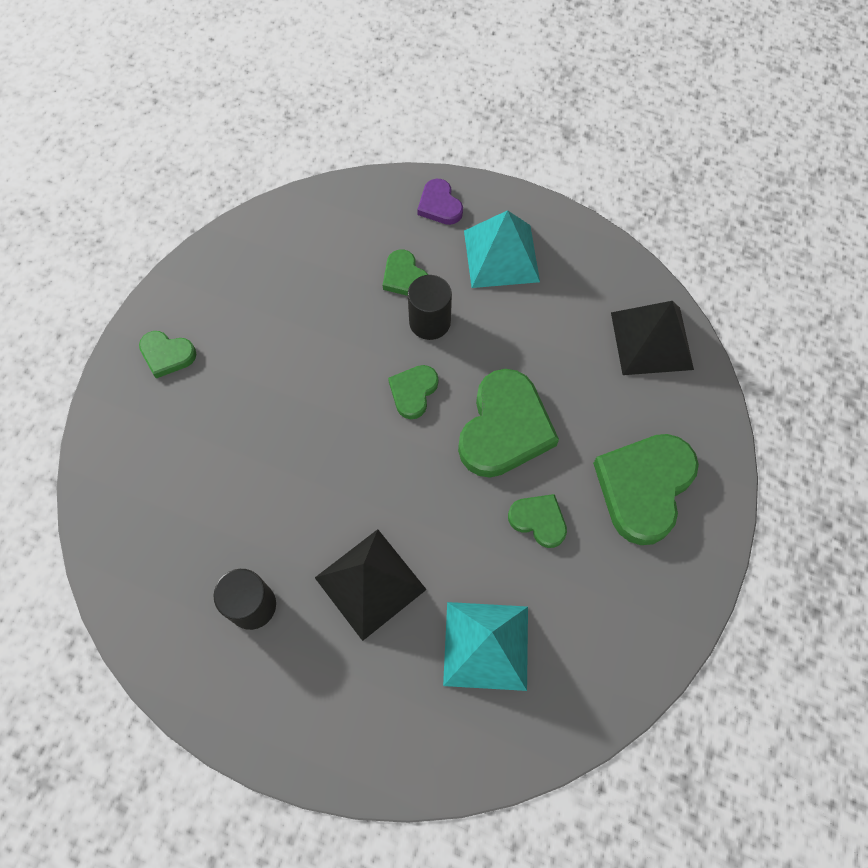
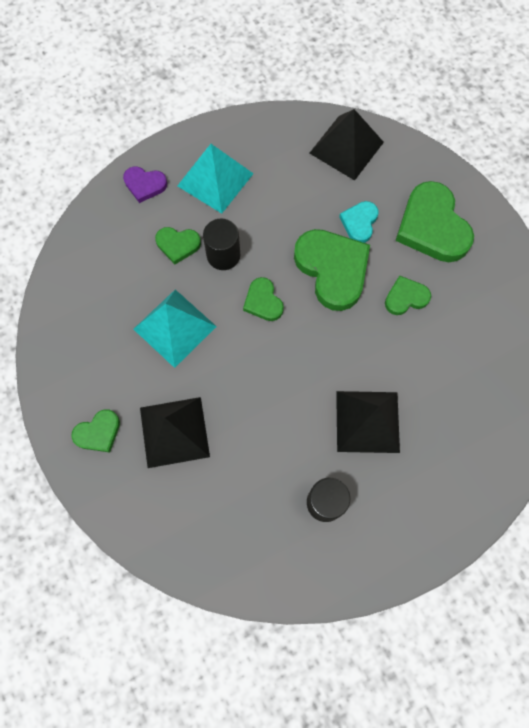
camera: 50 degrees left, 5 degrees up
(217, 416) = (174, 431): none -> black pyramid
(486, 645) = (457, 385): turquoise pyramid -> turquoise pyramid (174, 327)
(580, 415) = (359, 223): none -> turquoise heart

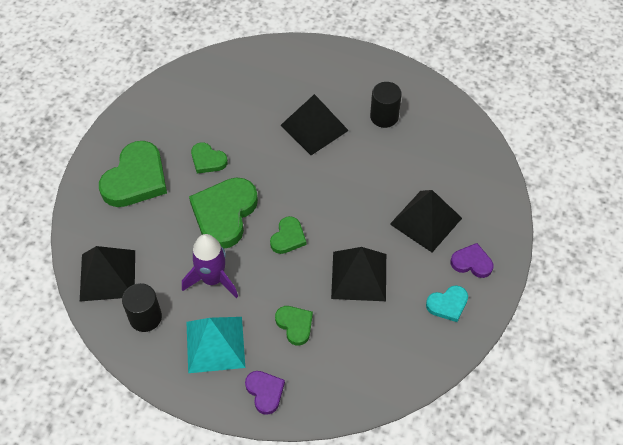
camera: 130 degrees left, 15 degrees down
(98, 432) = (472, 262): green heart -> purple heart
(174, 327) = (359, 276): turquoise pyramid -> black pyramid
(223, 255) = (275, 288): black cylinder -> black cylinder (145, 317)
(275, 216) = (212, 279): none -> purple rocket
(359, 223) = (170, 223): turquoise heart -> turquoise heart (448, 304)

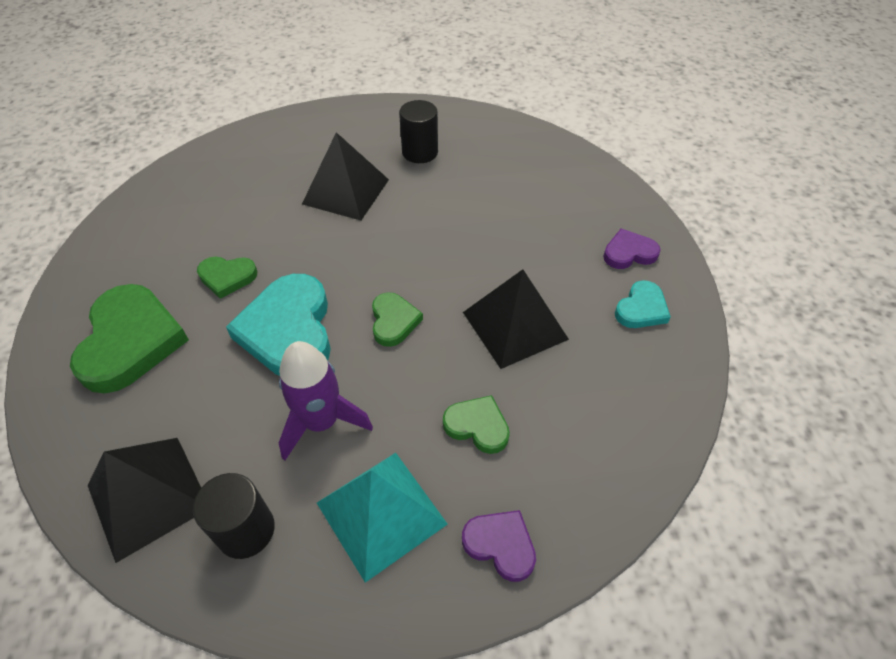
camera: 30 degrees left, 5 degrees down
(224, 214) = (289, 330): green heart -> turquoise heart
(425, 221) = (544, 233): black pyramid -> none

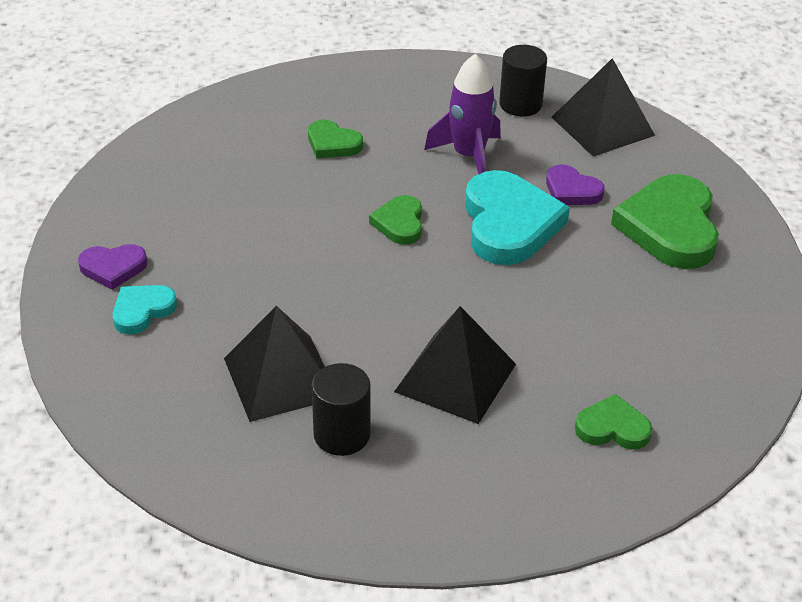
camera: 175 degrees left, 10 degrees down
(227, 277) = (589, 280): green heart -> green heart (612, 428)
(381, 513) = (418, 105): turquoise pyramid -> none
(500, 545) = (332, 85): purple heart -> purple heart (571, 190)
(515, 325) = (274, 210): black pyramid -> black pyramid (281, 377)
(641, 309) = (135, 213): turquoise heart -> turquoise heart (142, 311)

